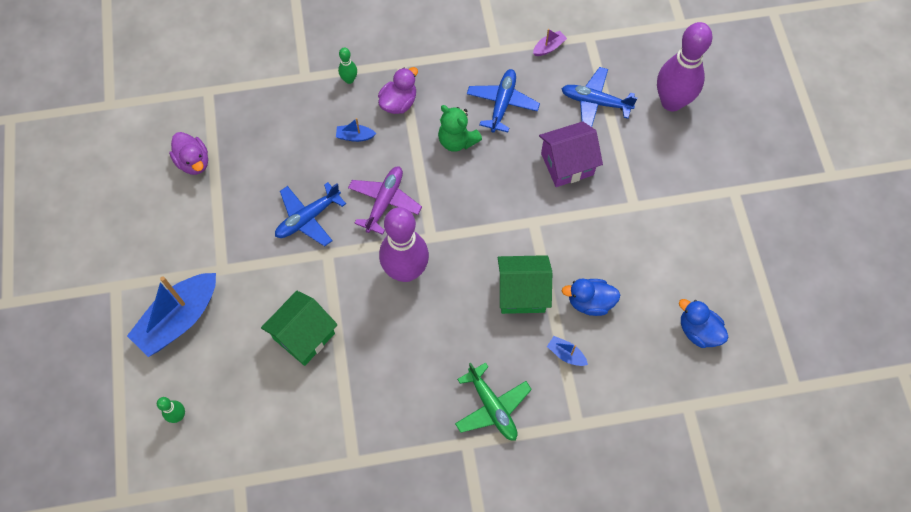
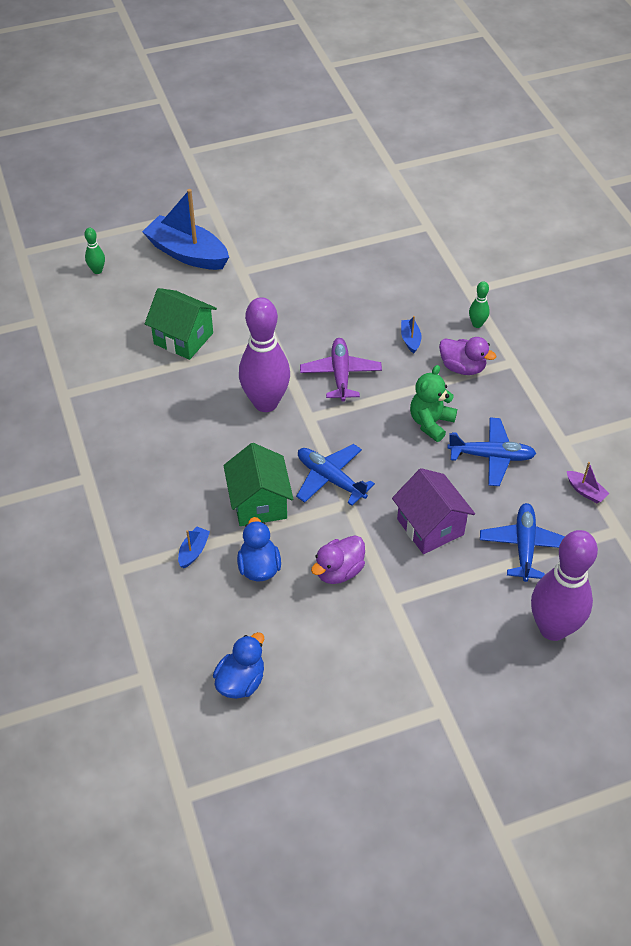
camera: 80 degrees right, 15 degrees down
(193, 162) = (348, 231): purple duck -> purple duck (339, 571)
(308, 218) = (308, 320): blue plane -> blue plane (330, 479)
(384, 202) = (340, 374): purple plane -> purple plane turned 105 degrees counterclockwise
(492, 407) = (127, 493): green plane -> none

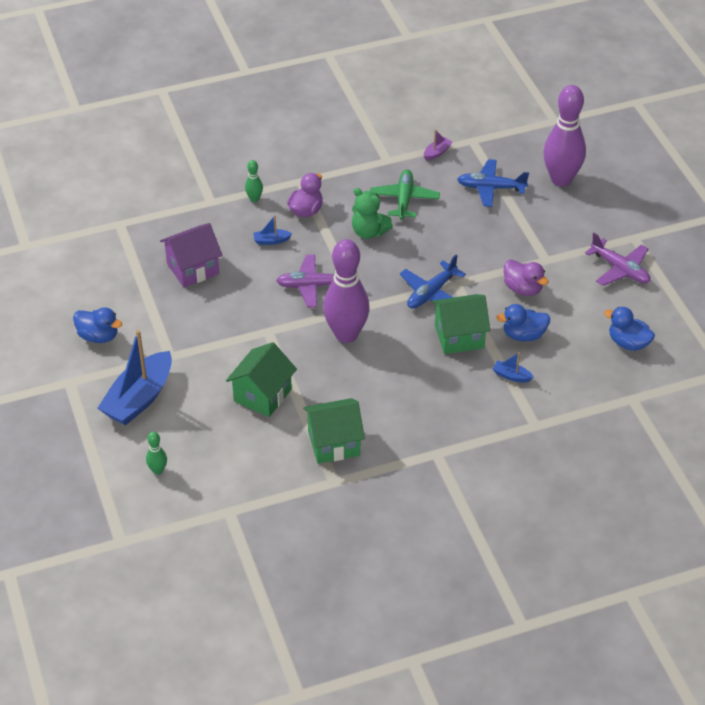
camera: 90 degrees left, 5 degrees down
(112, 393) = (334, 443): none -> green house
(269, 222) = (98, 336): none -> blue duck
(377, 685) = (620, 269): none -> purple plane
(430, 527) = (476, 237): purple house -> purple house (193, 268)
(491, 456) = (404, 199): blue plane -> green plane

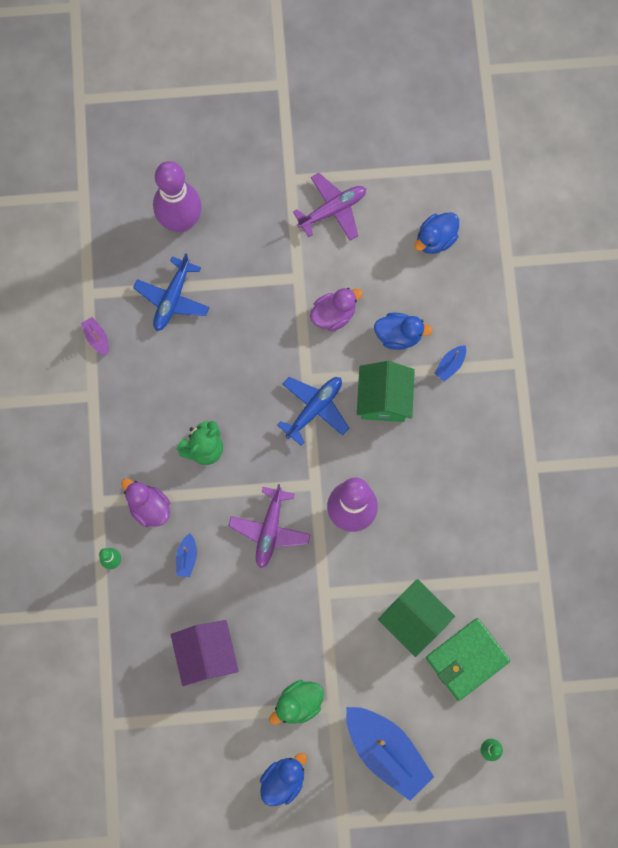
camera: 75 degrees left, 30 degrees up
(166, 333) = (298, 703): none -> green duck
(237, 439) = (467, 659): none -> green wallet
(334, 443) = (495, 563): green house -> none
(404, 199) = (163, 395): green plane -> none
(431, 293) = (314, 409): blue plane -> blue plane turned 105 degrees counterclockwise
(523, 335) = (398, 335): blue duck -> blue duck turned 90 degrees counterclockwise

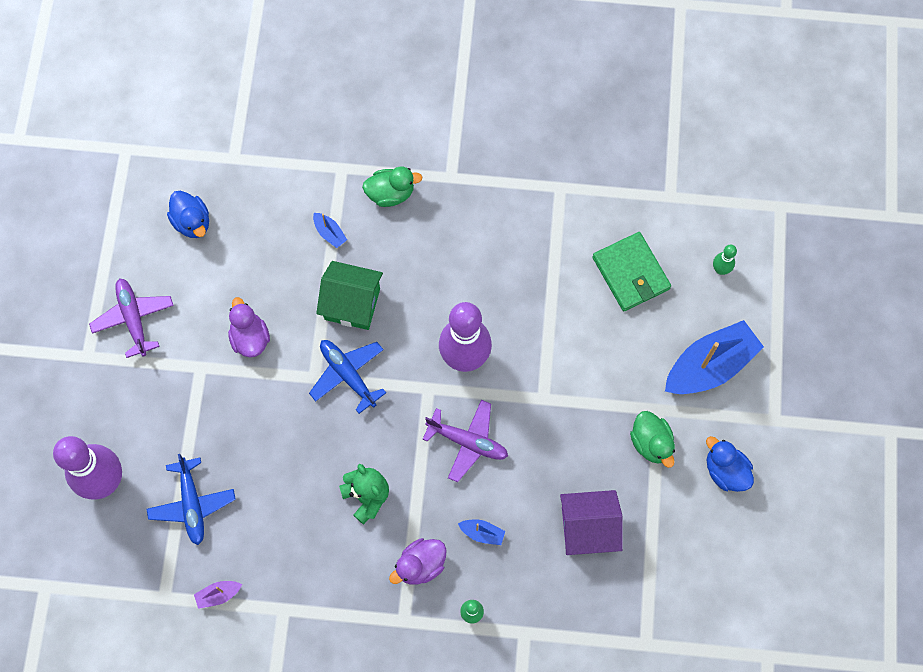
camera: 80 degrees left, 5 degrees down
(172, 298) = (192, 504): blue plane -> blue plane turned 45 degrees clockwise
(398, 335) = (287, 277): blue duck -> none
(413, 620) = (584, 316): green house -> none
(502, 413) = (391, 193): none -> green duck

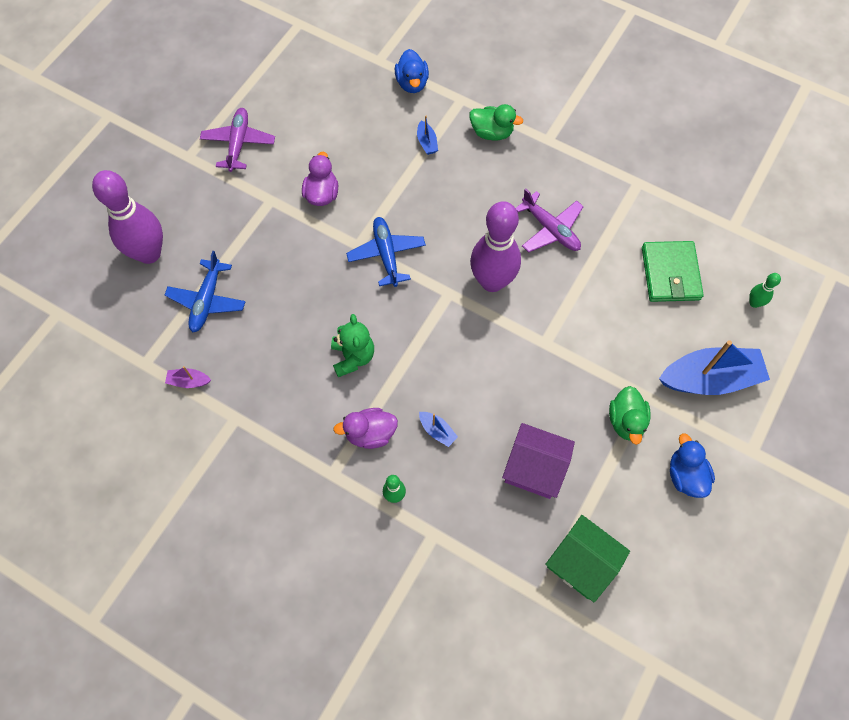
camera: 25 degrees right, 5 degrees down
(192, 222) = (322, 93): blue duck -> blue duck (412, 83)
(352, 304) = (418, 202): green house -> green house (581, 563)
(468, 442) = (461, 350): purple plane -> purple plane (550, 229)

